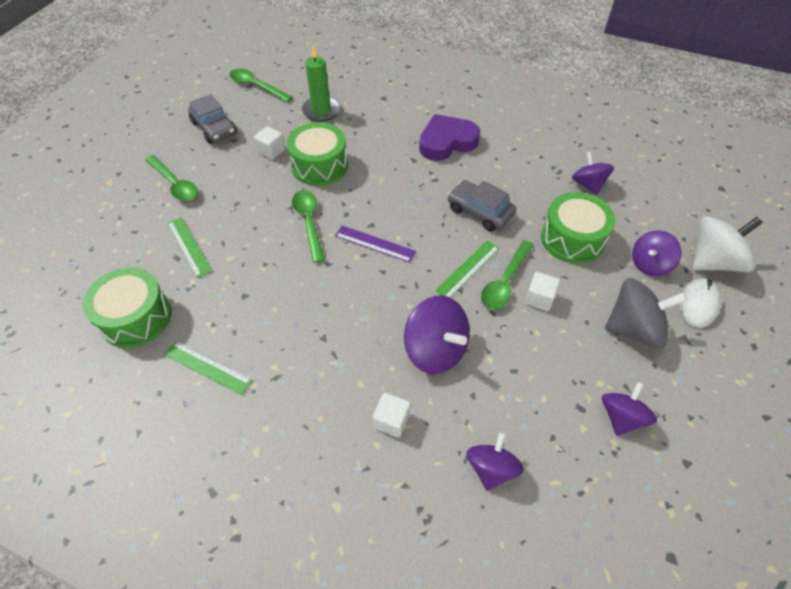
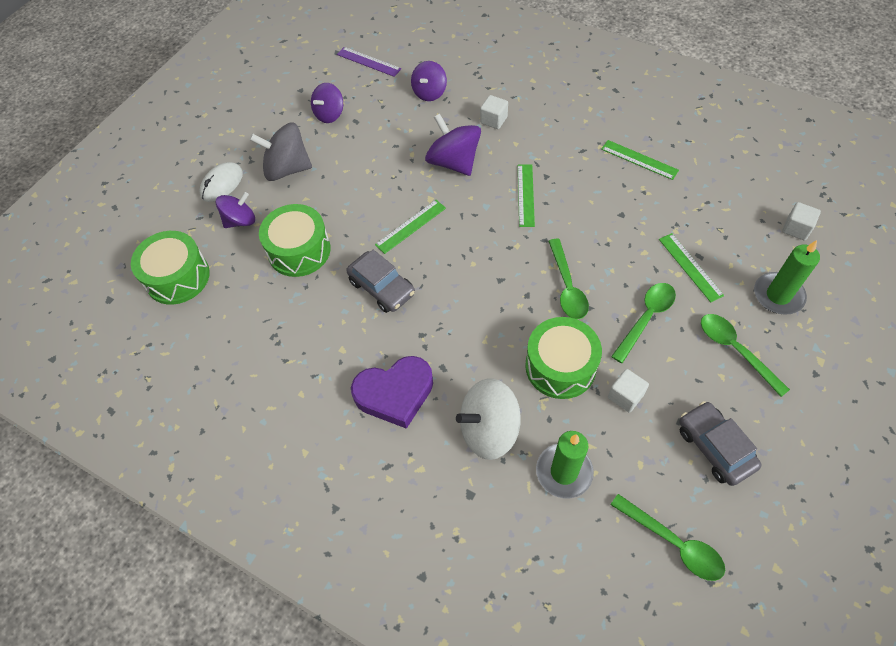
camera: 170 degrees left, 5 degrees up
(117, 227) = (778, 295): none -> green candle
(136, 317) = (715, 201): green drum -> green drum (177, 277)
(347, 312) = (525, 195): none -> green ruler
(375, 244) = (497, 258): purple ruler -> purple ruler (368, 61)
(505, 282) = (380, 213): green spoon -> green spoon (646, 318)
(539, 298) = (355, 196): white cube -> white cube (796, 228)
(588, 184) = (250, 314): purple spinning top -> none
(713, 261) = (181, 220): white spinning top -> white spinning top (489, 430)

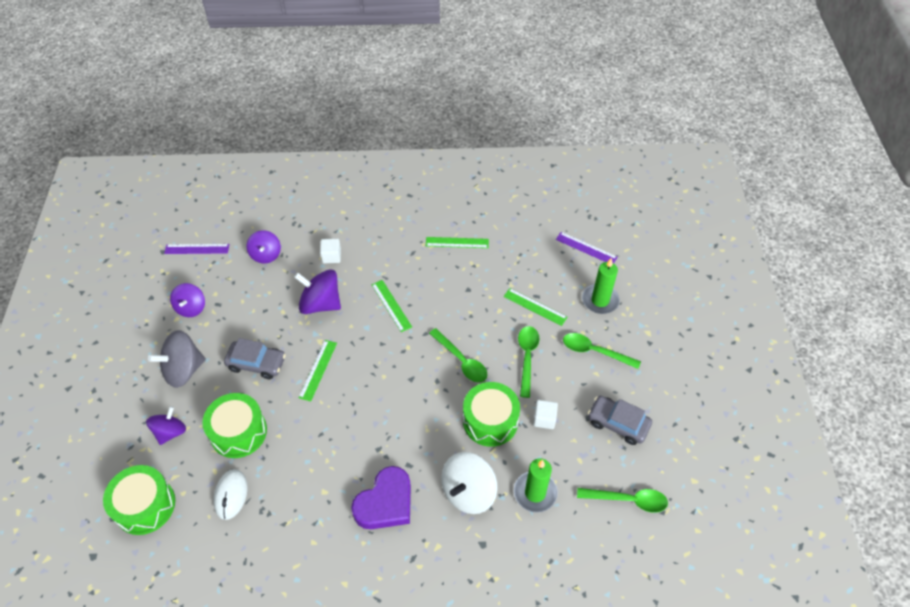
camera: 35 degrees left, 5 degrees down
(222, 184) = (132, 409): white mouse -> white mouse (231, 495)
(382, 287) = (325, 428): grey car -> grey car (257, 363)
(796, 228) = (586, 248): white cube -> purple ruler

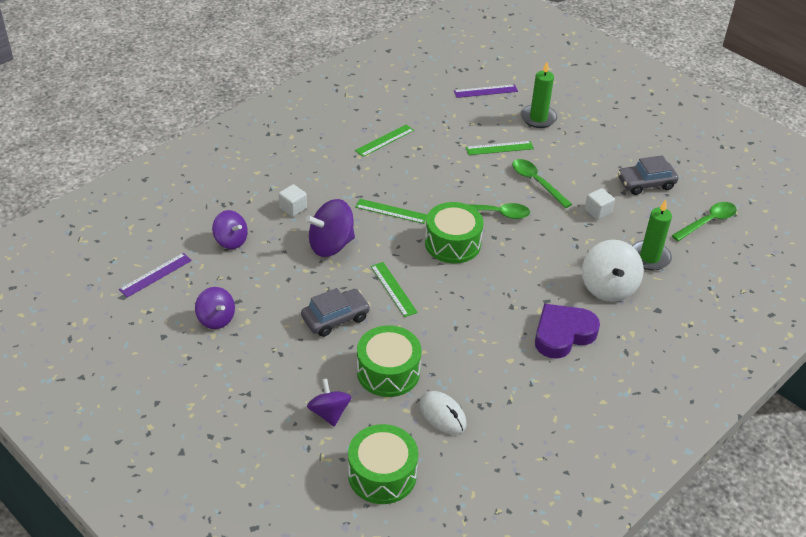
camera: 45 degrees left, 10 degrees down
(183, 370) = (276, 365): grey spinning top -> none
(385, 503) = (563, 334): purple heart -> purple heart turned 120 degrees counterclockwise
(490, 421) = (564, 236): green drum -> green drum (452, 243)
(595, 351) = (576, 151): green spoon -> none

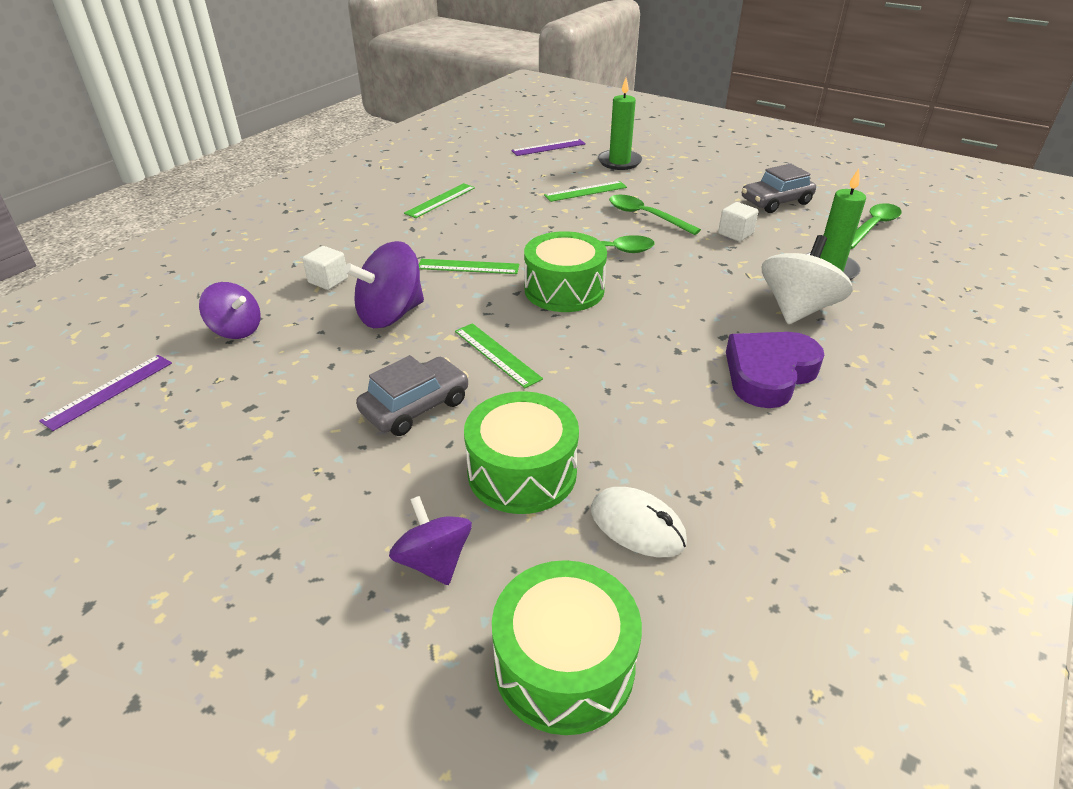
camera: 10 degrees left, 5 degrees down
(216, 319) = (212, 439): purple spinning top -> none
(608, 287) = (797, 309): white spinning top -> white spinning top turned 135 degrees counterclockwise

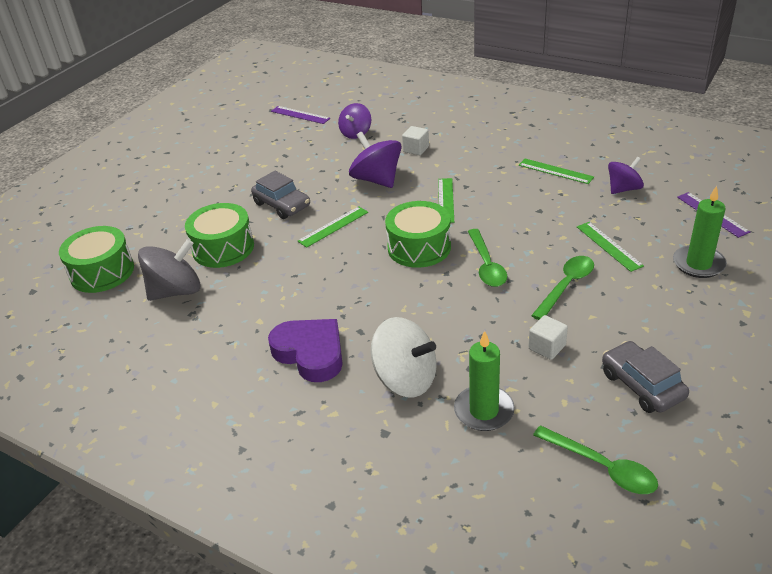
camera: 90 degrees right, 0 degrees up
(434, 561) = (168, 229): purple spinning top -> purple spinning top (623, 189)
(637, 525) = (176, 291): white mouse -> grey spinning top

